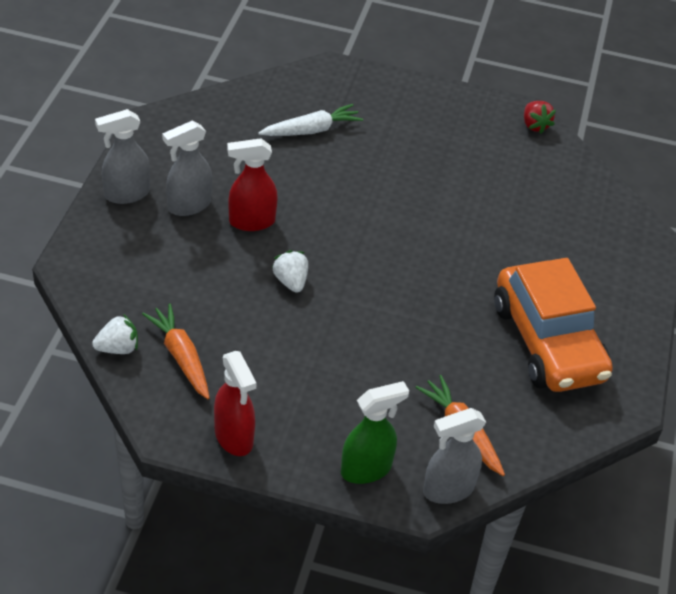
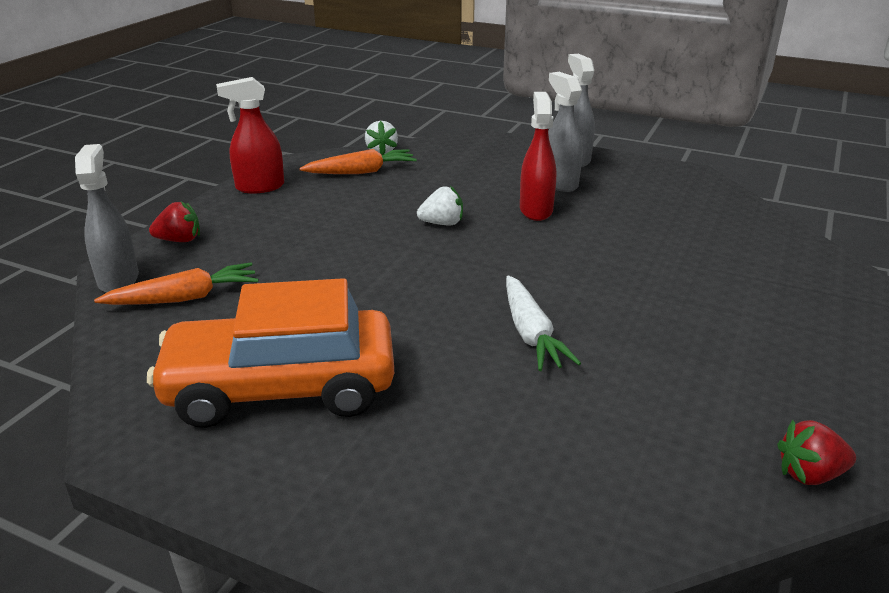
camera: 105 degrees right, 15 degrees down
(311, 130) = (708, 255): white carrot -> white carrot (531, 333)
(366, 469) = (179, 240): green spray bottle -> red strawberry

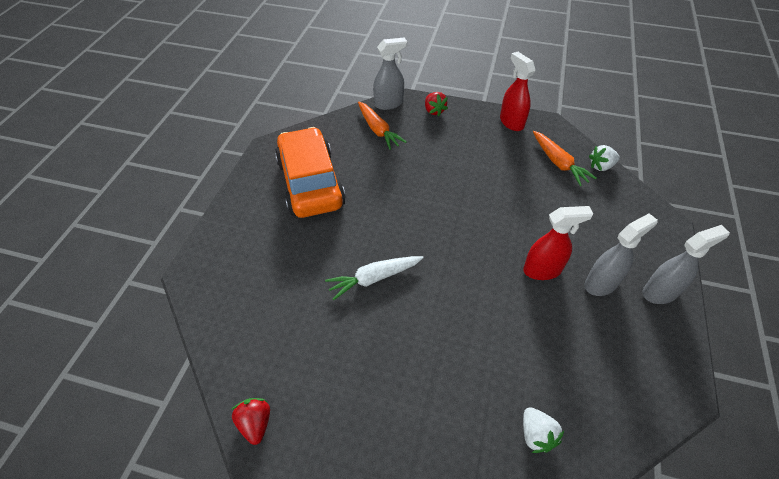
camera: 80 degrees right, 20 degrees up
(442, 223) = (498, 218): white strawberry -> white strawberry (536, 435)

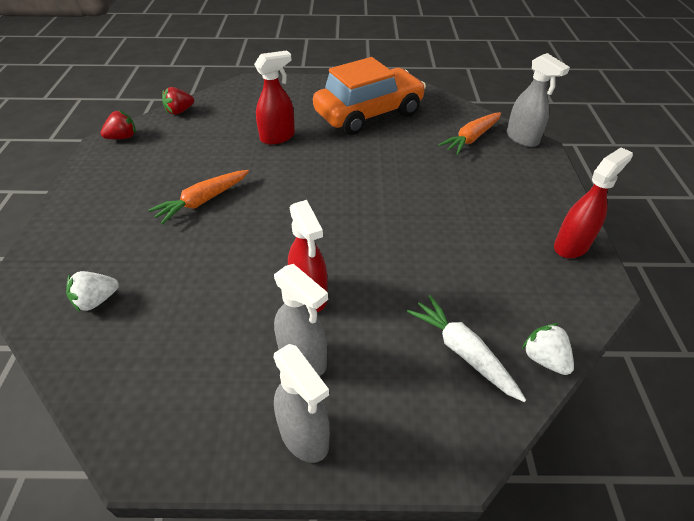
camera: 75 degrees right, 5 degrees down
(321, 261) = (278, 137): none -> red spray bottle
(374, 278) = (265, 169): white carrot -> white carrot (462, 352)
(434, 111) = (537, 173): red strawberry -> red strawberry (179, 111)
(558, 163) = (518, 303): orange carrot -> orange carrot (202, 201)

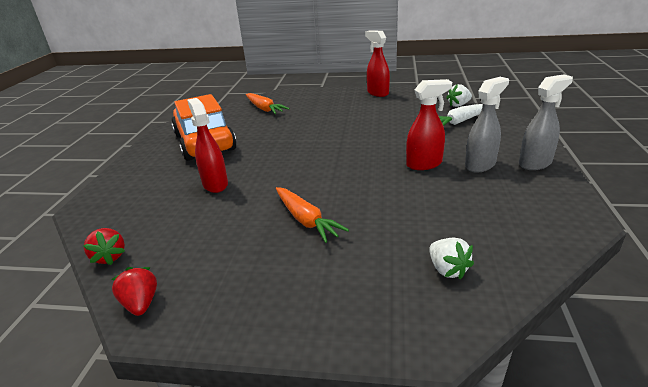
camera: 80 degrees left, 15 degrees down
(522, 139) = (273, 95): grey spray bottle -> none

